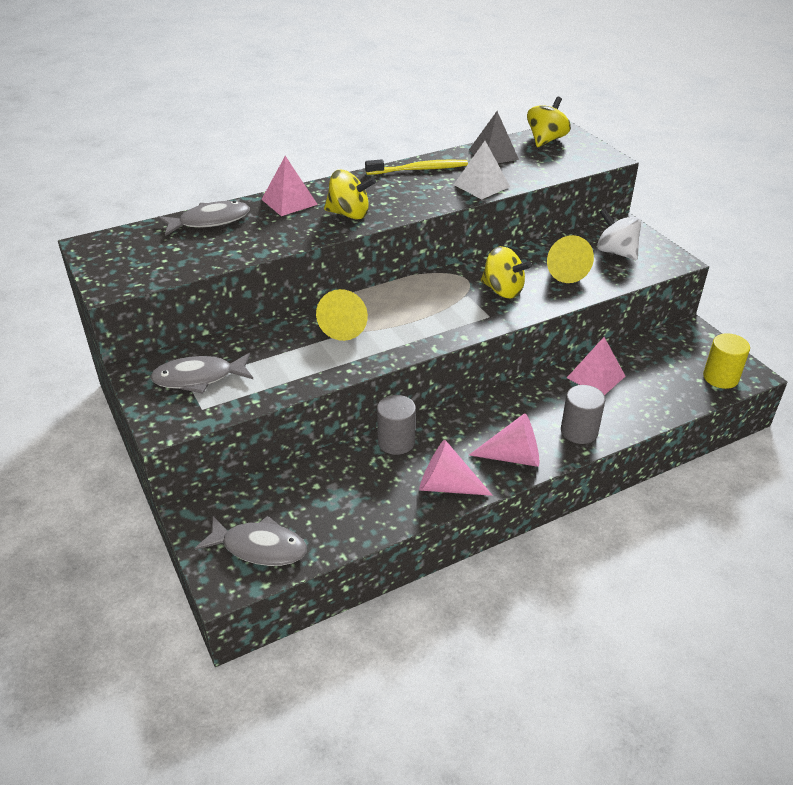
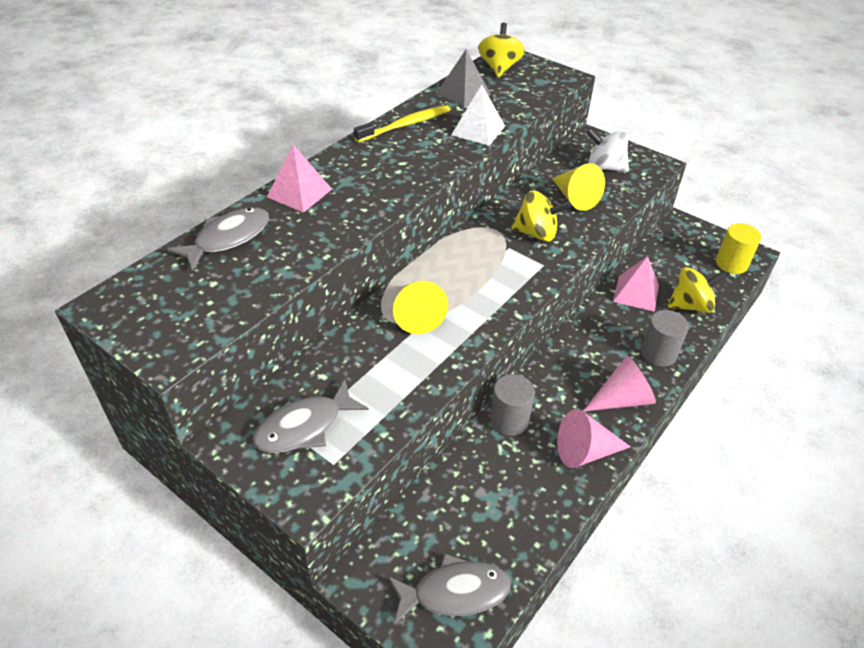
camera: 25 degrees left, 5 degrees up
(349, 214) = (373, 193): yellow spinning top -> yellow spinning top (690, 305)

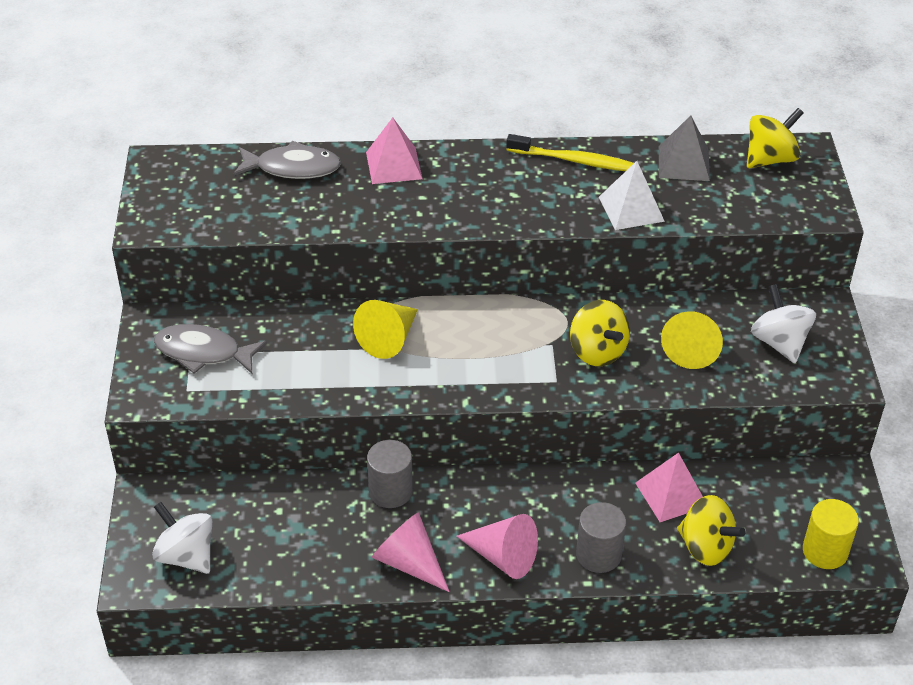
camera: 50 degrees right, 0 degrees up
(454, 592) = (186, 555): grey fish -> white spinning top

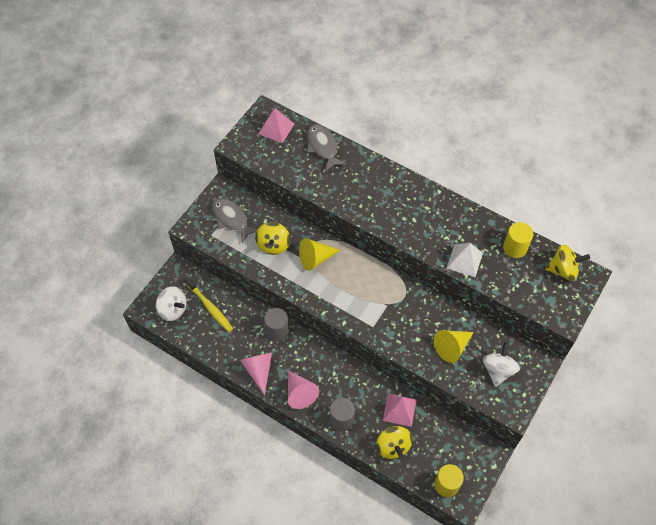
camera: 35 degrees right, 15 degrees up
(186, 555) = (173, 309): white spinning top -> white spinning top turned 135 degrees clockwise
(292, 168) = (323, 147): grey fish -> grey fish turned 150 degrees counterclockwise
(394, 165) = (370, 171): pink pyramid -> pink pyramid (276, 128)
(575, 161) = (460, 216): yellow toothbrush -> yellow toothbrush (210, 307)
(597, 351) = (405, 322): yellow spinning top -> yellow spinning top (273, 245)
(684, 163) = (515, 248): grey pyramid -> yellow cylinder

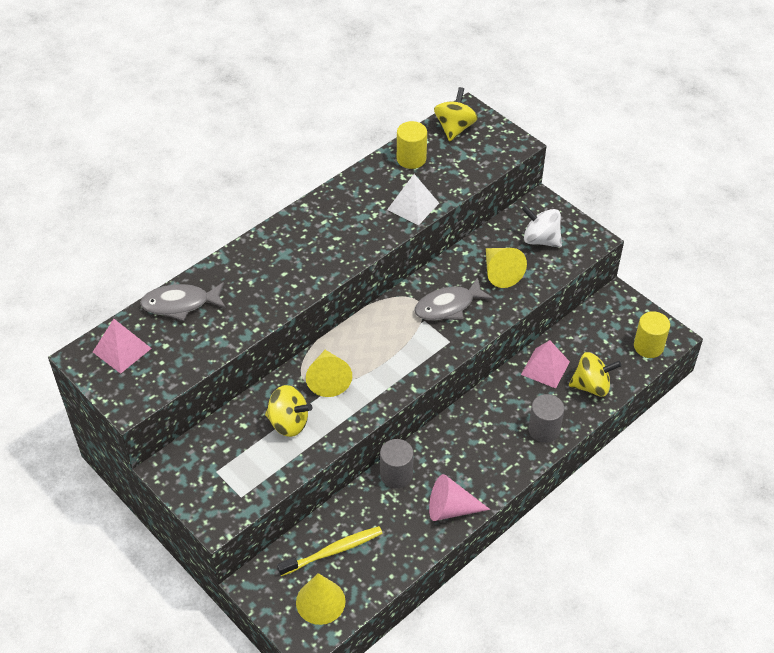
camera: 75 degrees left, 10 degrees down
(173, 309) = (320, 601): white spinning top -> yellow cone
(231, 219) = (224, 465): grey fish -> grey fish (448, 306)
(300, 393) = (497, 468): pink cone -> none

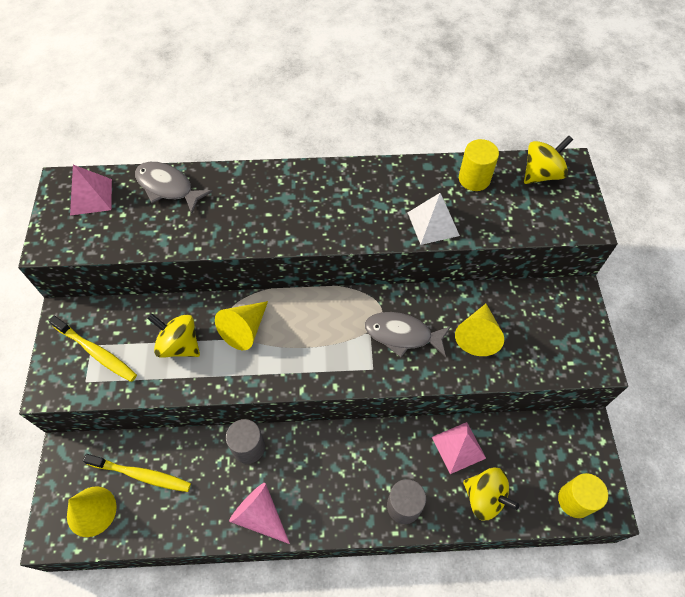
camera: 40 degrees right, 10 degrees up
(226, 472) = (96, 352): none -> yellow toothbrush
(288, 423) = (179, 345): yellow spinning top -> yellow spinning top turned 150 degrees clockwise
(540, 239) = (544, 329): white spinning top -> none

